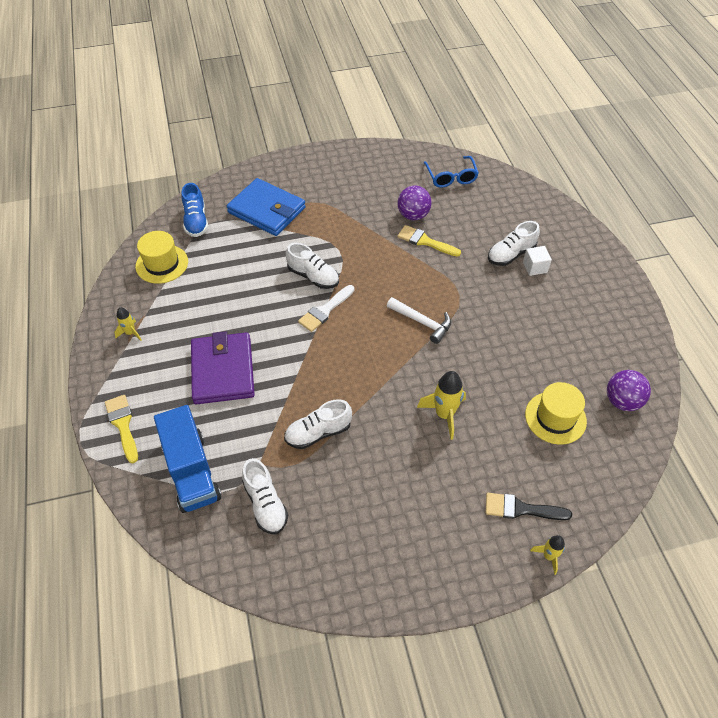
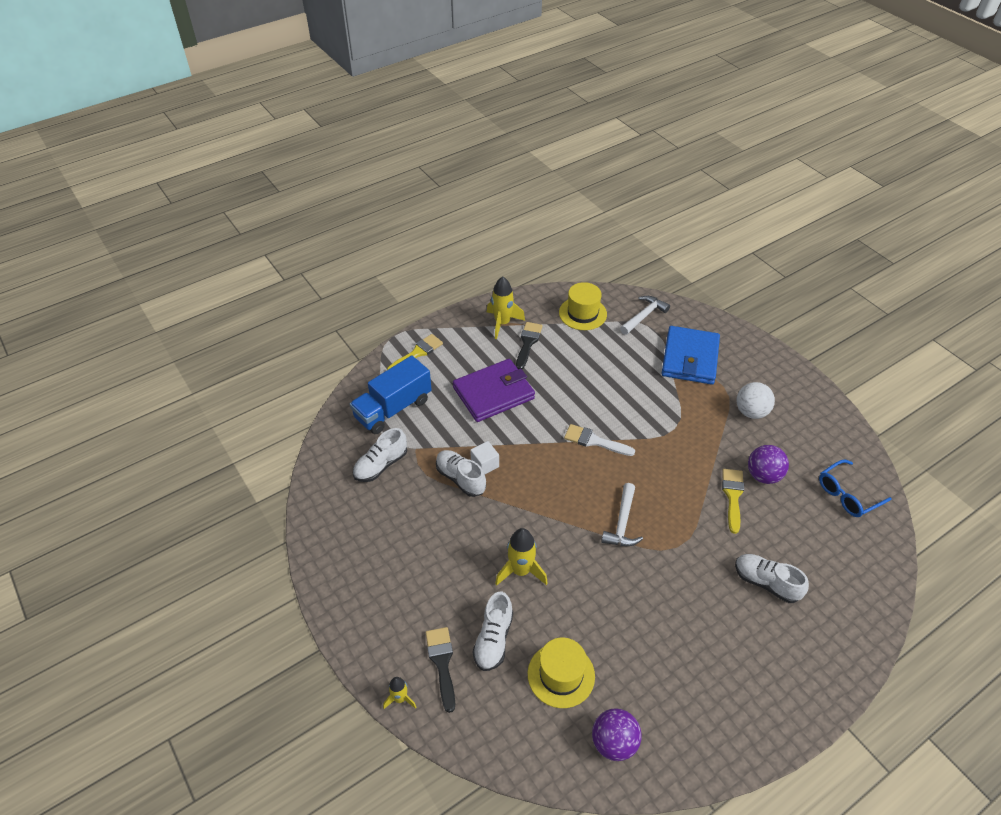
camera: 70 degrees right, 5 degrees down
(130, 333) = (502, 323): yellow rocket -> yellow rocket, size x1.73
(173, 320) = (528, 343): none -> black brush
(196, 221) = (644, 316): blue shoe -> white hammer
(313, 276) = (629, 419): white shoe -> white shoe (493, 639)
(347, 196) = (751, 412): none -> white ball
(535, 267) = (761, 612): white cube -> white cube (485, 464)

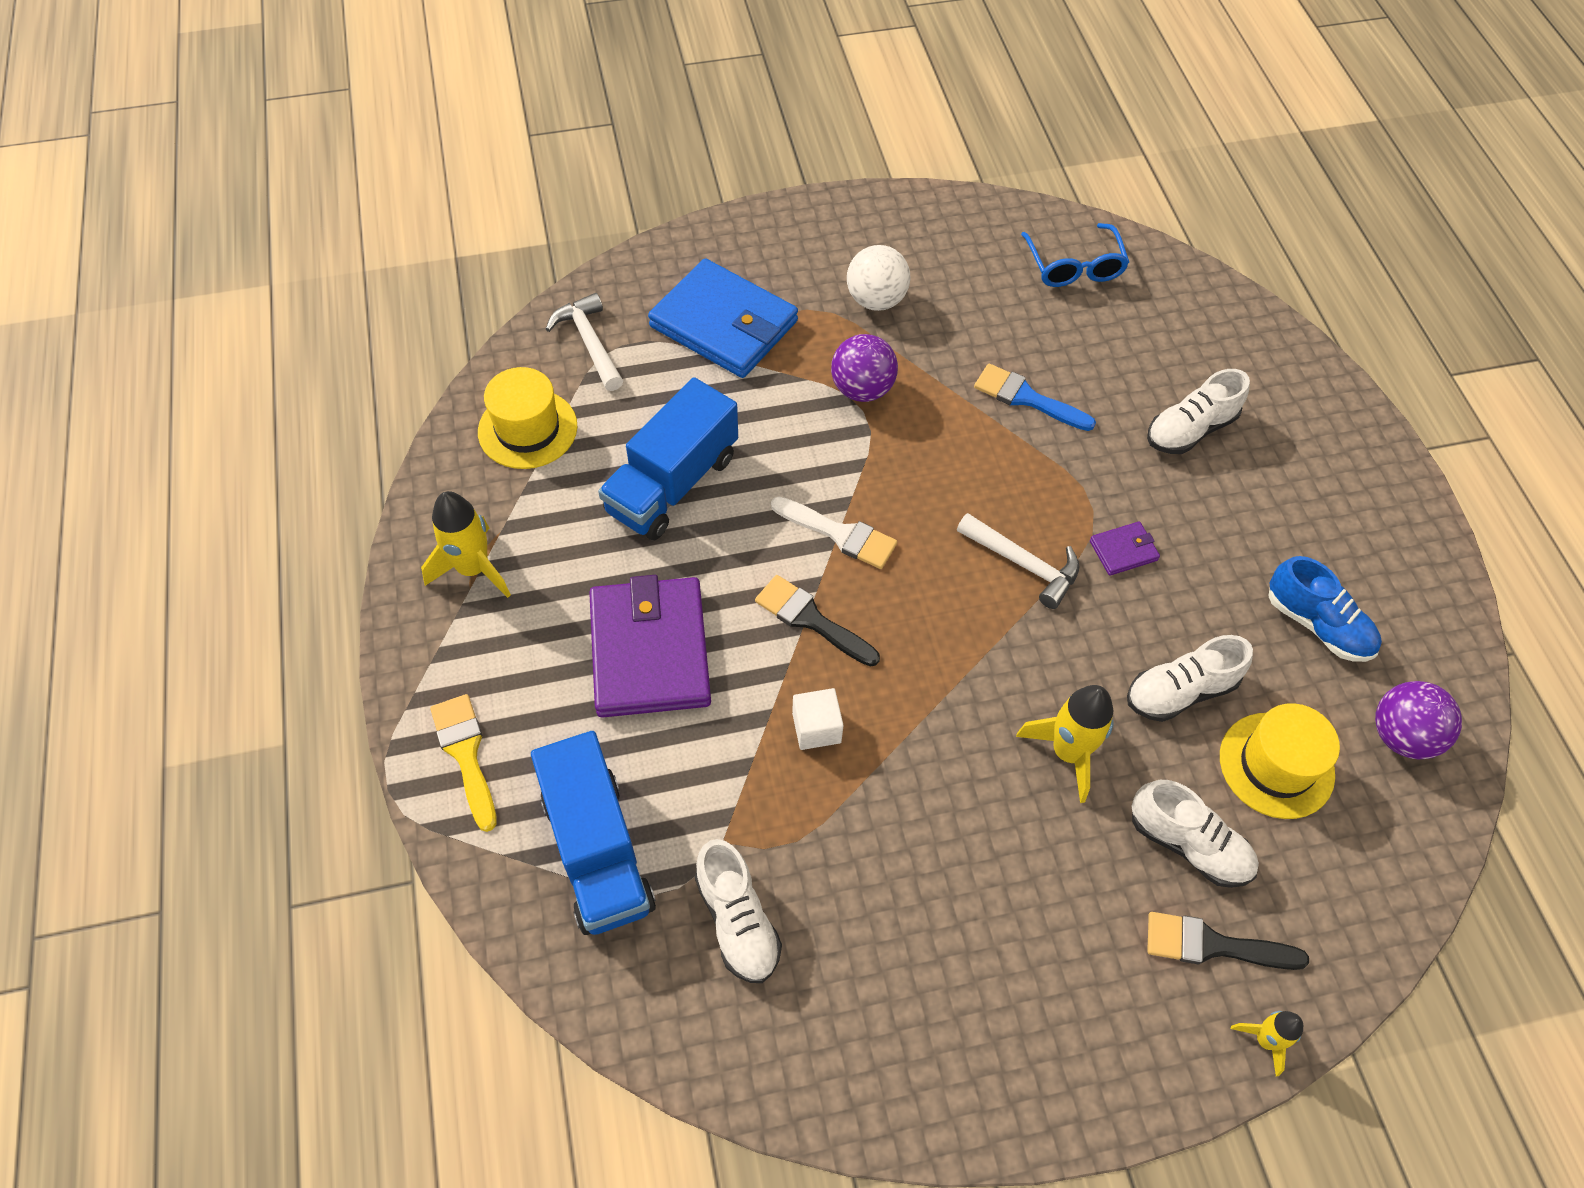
camera: 70 degrees left, 10 degrees up
(460, 478) = (832, 781): white shoe -> white shoe (1180, 691)
(528, 343) = (552, 546): black brush -> black brush (811, 620)
(584, 371) = (672, 484): none -> blue truck
(594, 441) = (839, 534): white brush -> white brush turned 105 degrees counterclockwise
(659, 567) = (1123, 550): none -> purple wallet
(666, 680) = (1317, 624): none -> blue shoe
(732, 496) = (1027, 398): yellow brush -> blue brush
(763, 475) = (1003, 343): purple ball -> purple ball (862, 389)

